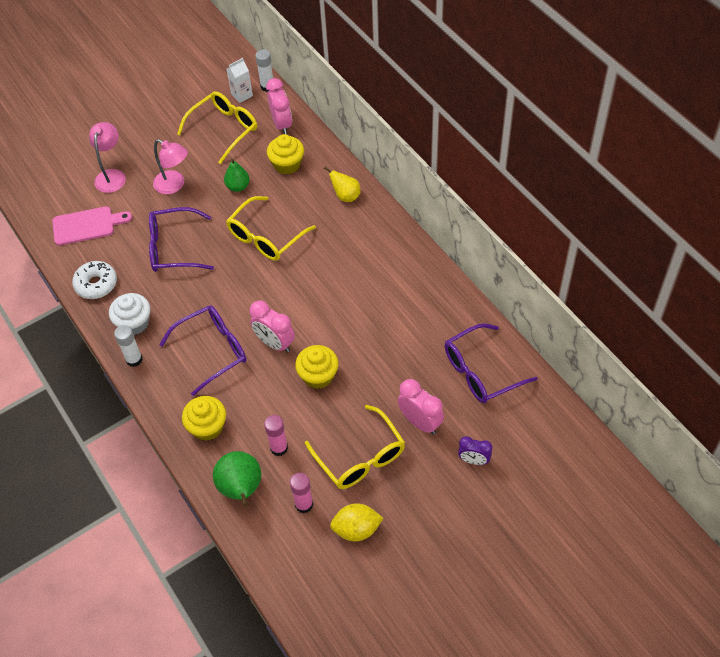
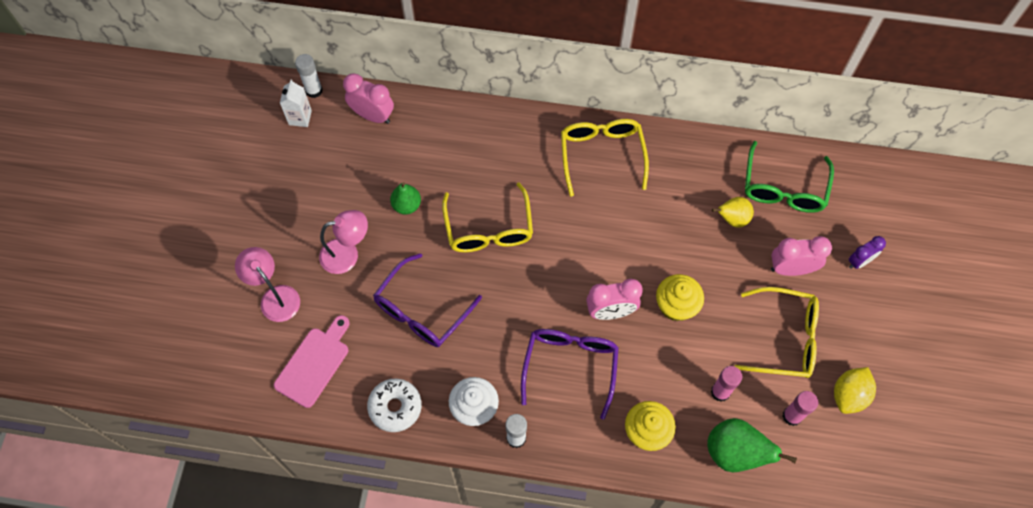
camera: 50 degrees left, 10 degrees up
(224, 130) = (325, 164): yellow glasses -> yellow glasses (602, 155)
(287, 164) = (424, 148): yellow cupcake -> none
(346, 196) = (509, 134): yellow pear -> yellow pear (732, 219)
(481, 371) = (784, 187): purple glasses -> green glasses

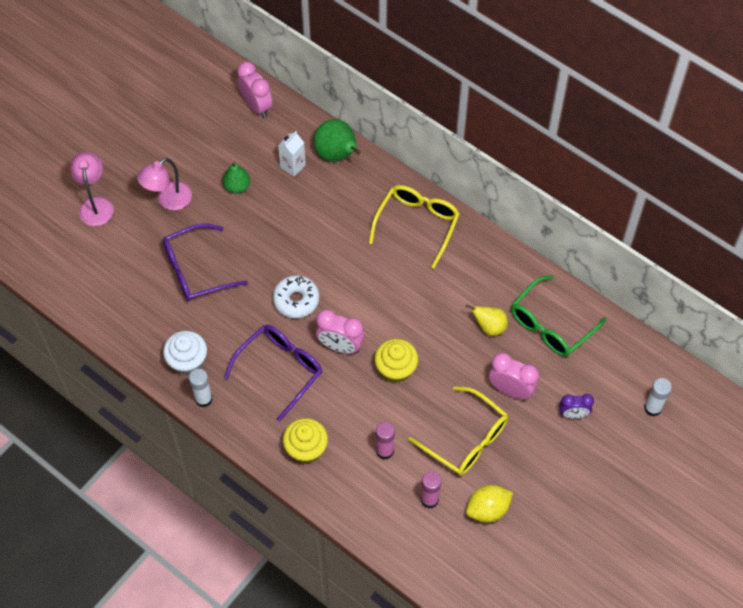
camera: 30 degrees right, 5 degrees down
(300, 117) = (200, 81): white carton -> white carton (293, 166)
(314, 90) = (224, 65): white glue stick -> white glue stick (652, 408)
(314, 363) = (92, 267): pink cutting board -> none
(347, 254) = (168, 200): pink lamp -> pink lamp turned 120 degrees clockwise
(395, 407) = (130, 329): white donut -> white donut (296, 300)
(488, 228) = (288, 235): yellow glasses -> none
(734, 453) = (364, 501): green pear -> green pear (337, 155)

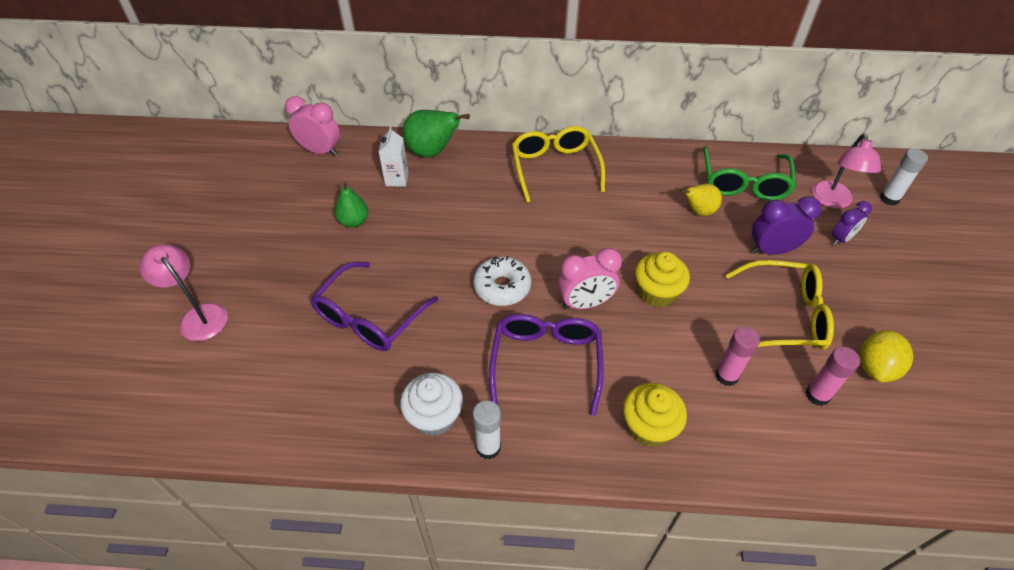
camera: 35 degrees left, 10 degrees down
(168, 200) = (286, 269): pink lamp -> pink lamp (832, 201)
(510, 390) = (772, 250): pink clock -> purple clock

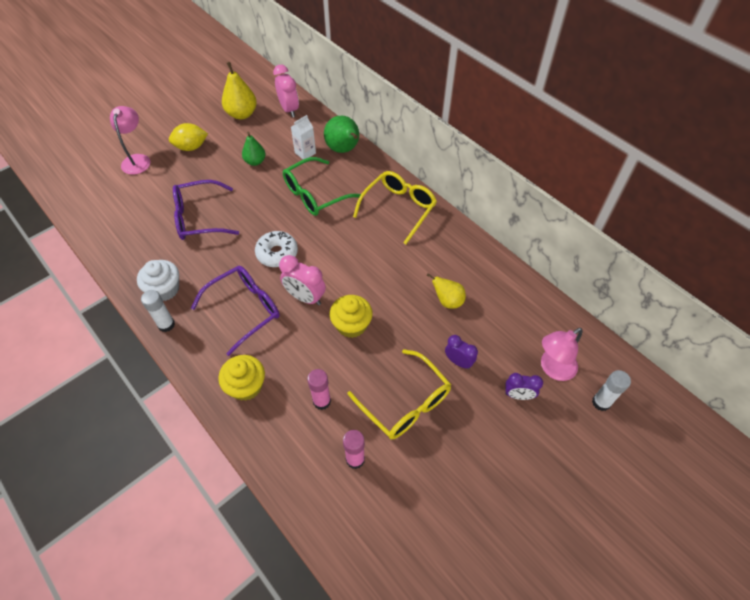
camera: 45 degrees right, 5 degrees up
(270, 187) = (242, 114): none -> yellow pear
(744, 182) = (507, 307): green glasses -> green glasses (315, 194)
(772, 250) = (458, 362): purple clock -> purple clock, size x0.66
(875, 367) = (414, 481): yellow lemon -> yellow lemon (191, 147)

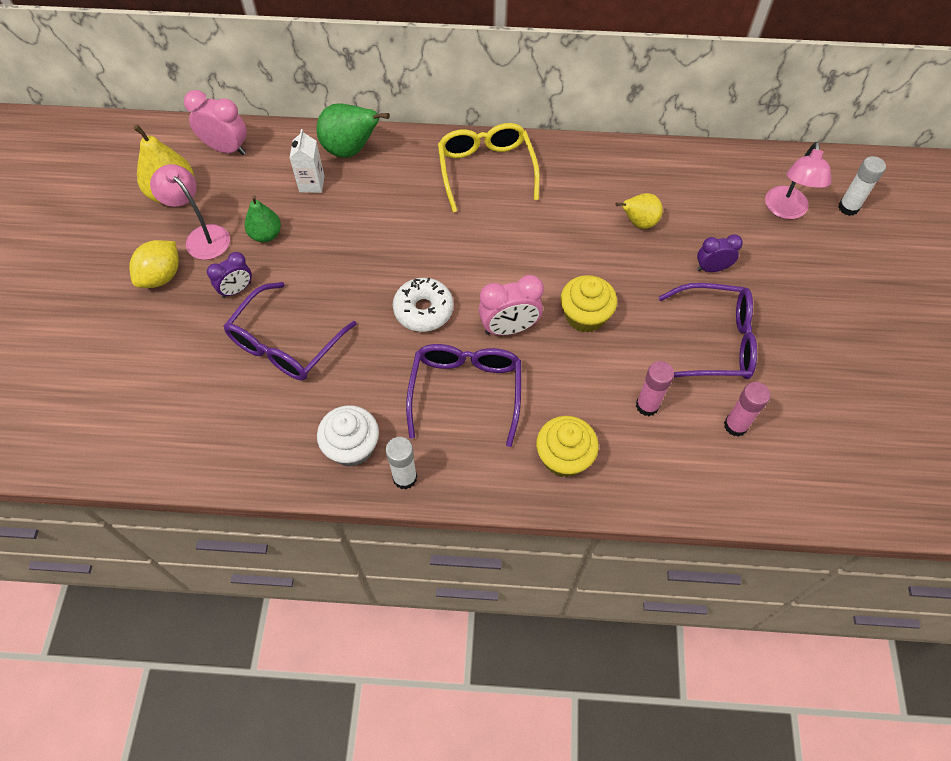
camera: 45 degrees left, 5 degrees up
(137, 159) = (109, 342): pink lamp -> pink lamp (202, 236)
(315, 194) = (382, 219): green glasses -> none
(405, 402) = (714, 341): yellow glasses -> purple glasses
(518, 395) = (788, 255): purple clock -> purple clock (237, 290)

